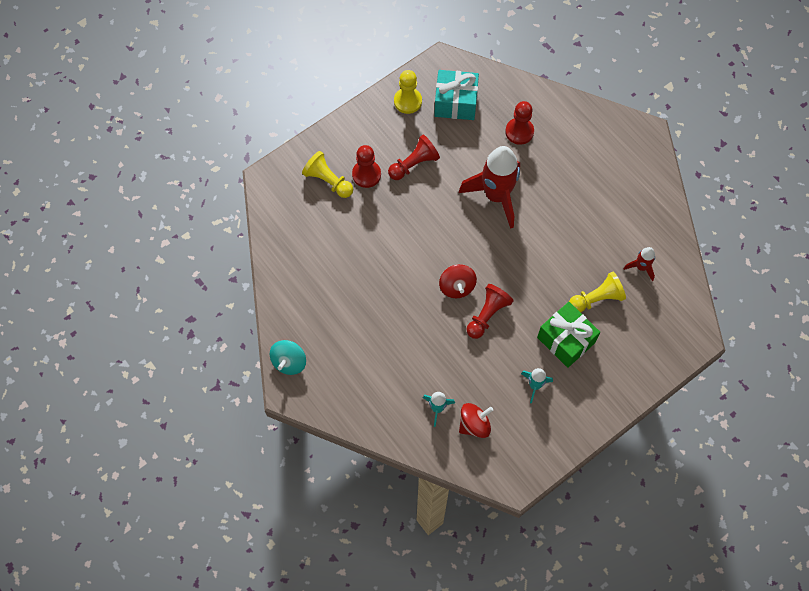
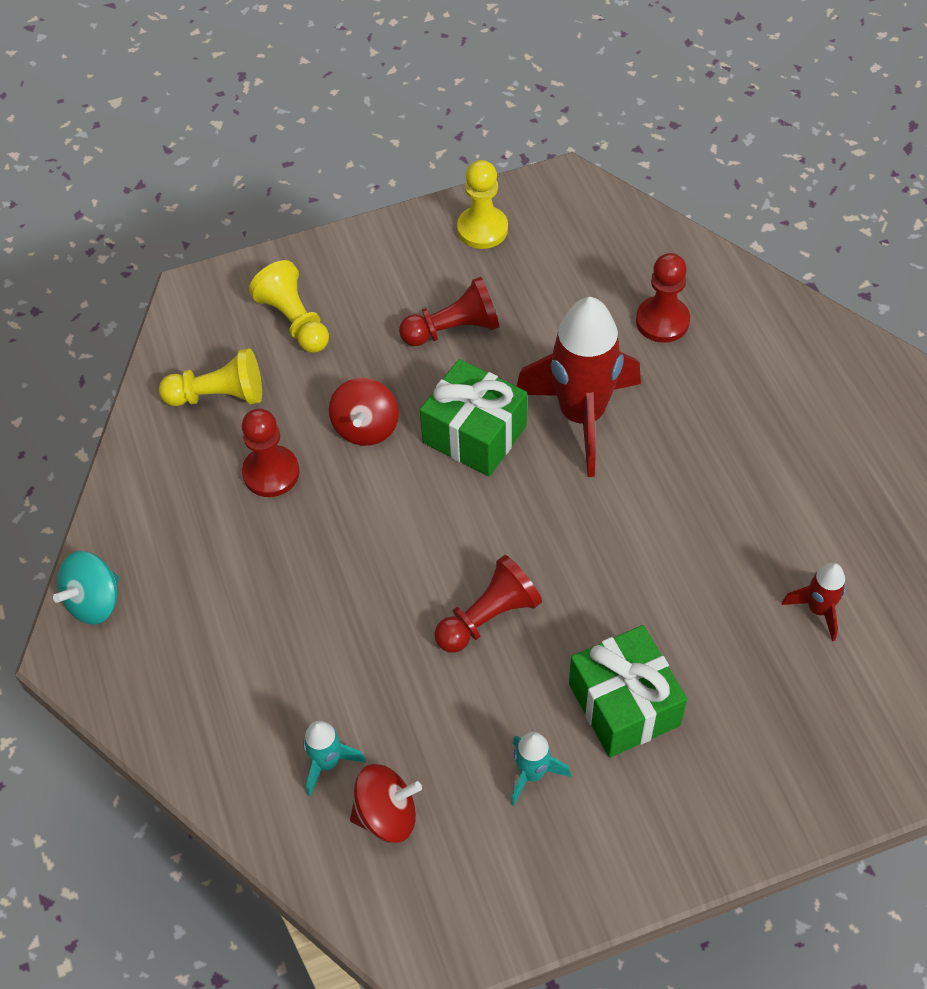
camera: 20 degrees right, 10 degrees down
(366, 174) = (364, 326): red pawn -> red pawn (271, 473)
(446, 220) = (474, 434): none -> green gift
(455, 103) = (565, 250): turquoise gift -> none
(457, 287) = (450, 552): red spinning top -> red spinning top (366, 427)
(596, 299) = (710, 644): yellow pawn -> yellow pawn (219, 395)

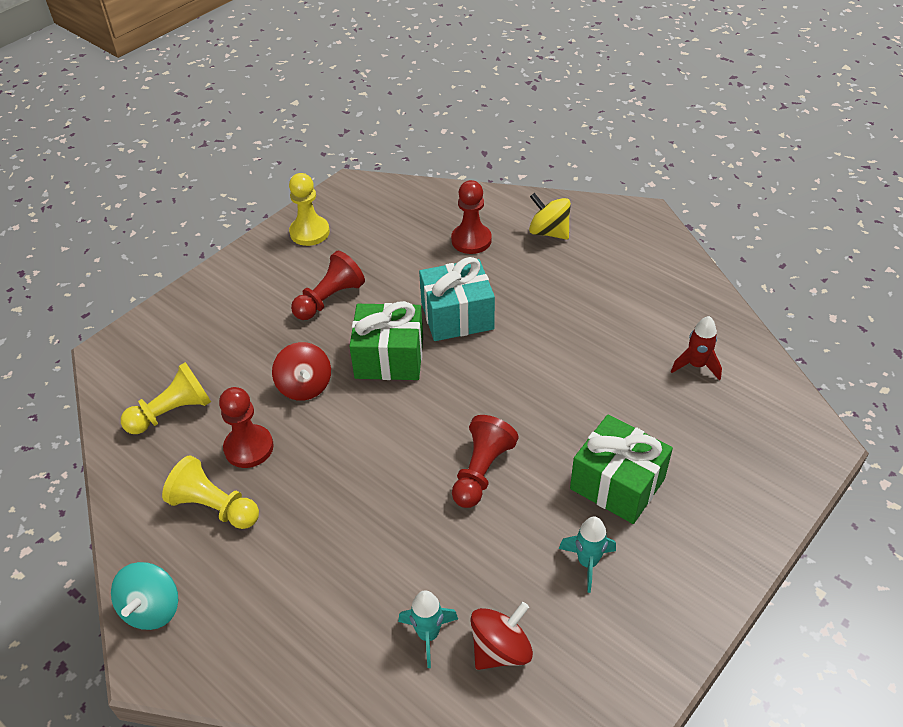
camera: 30 degrees left, 10 degrees down
(294, 320) = (203, 339): yellow pawn -> yellow pawn (214, 507)
(581, 416) = (457, 316): red rocket -> turquoise gift
(764, 350) = (549, 232): none -> yellow spinning top

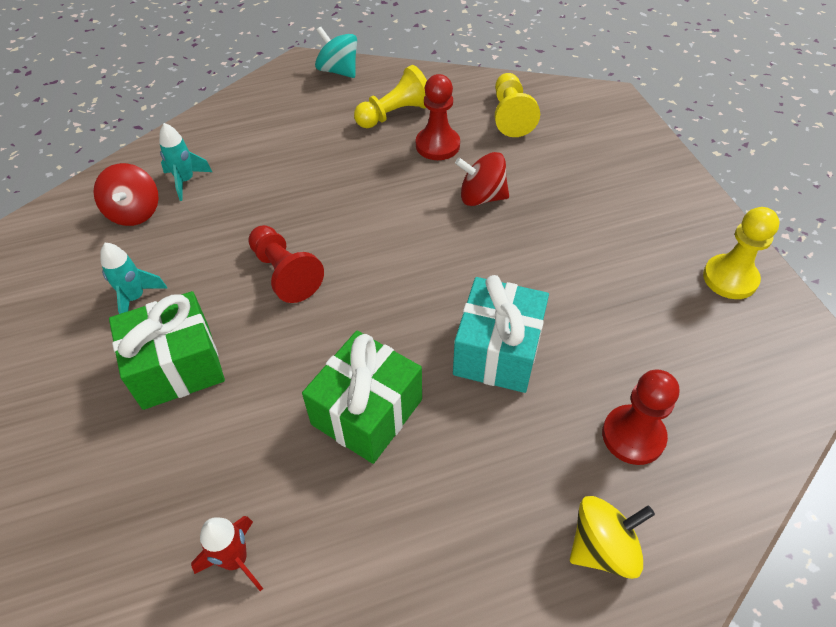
camera: 120 degrees right, 5 degrees up
(329, 299) = (596, 254): red pawn -> none
(389, 358) = (474, 267): green gift -> green gift (367, 412)

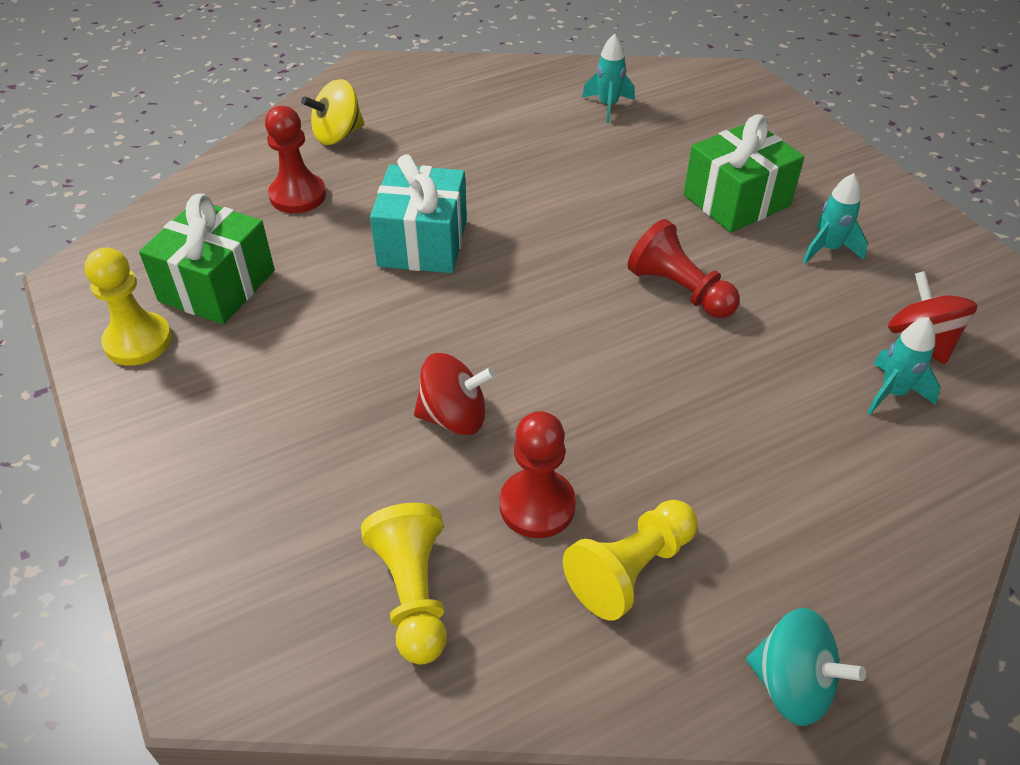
camera: 170 degrees right, 5 degrees down
(235, 560) = (608, 106): red rocket -> turquoise rocket
(367, 412) = (541, 188): green gift -> green gift (217, 286)

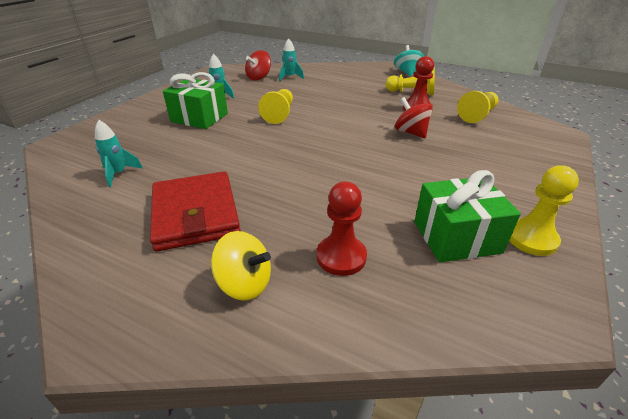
camera: 125 degrees left, 10 degrees down
(423, 243) = (325, 182): turquoise gift -> none
(468, 135) = (195, 214): none -> red wallet
(679, 290) = (279, 114): red pawn -> yellow pawn

